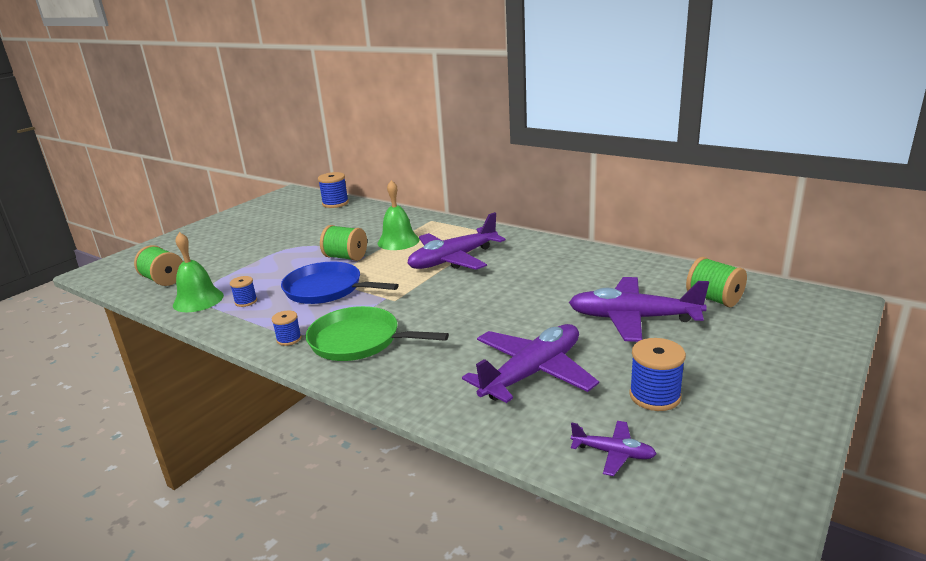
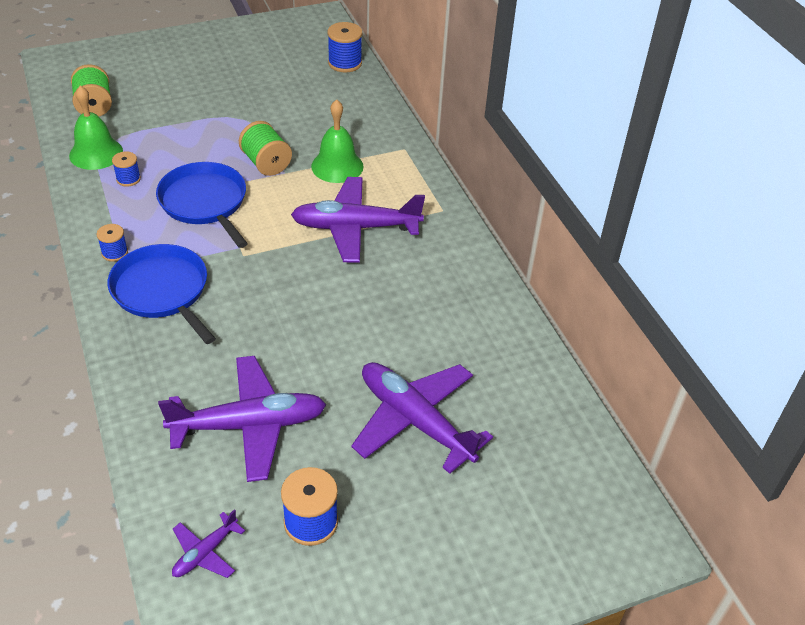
camera: 30 degrees right, 20 degrees up
(359, 341) = (162, 291): green pan -> blue pan
(613, 453) = (205, 553): purple plane -> purple plane turned 75 degrees clockwise
(714, 299) = (527, 449): green spool -> none

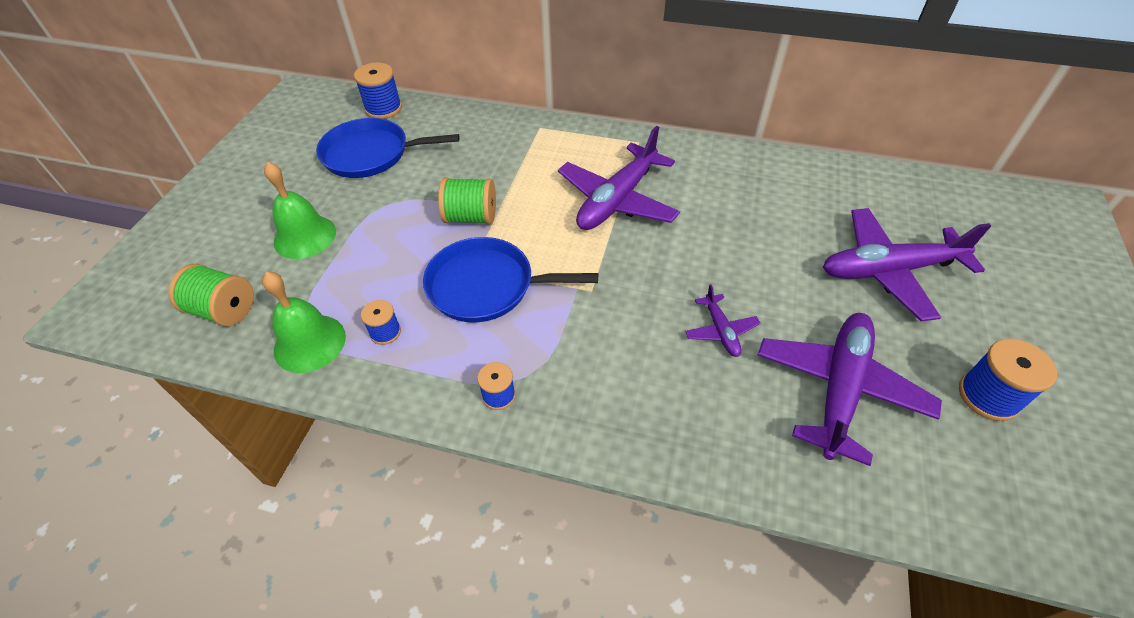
camera: 50 degrees left, 5 degrees up
(162, 291) = (595, 378): blue pan -> blue pan (371, 154)
(205, 553) = (1004, 501): purple plane -> purple plane (720, 331)
(337, 166) = (522, 175): green bell -> green bell (305, 236)

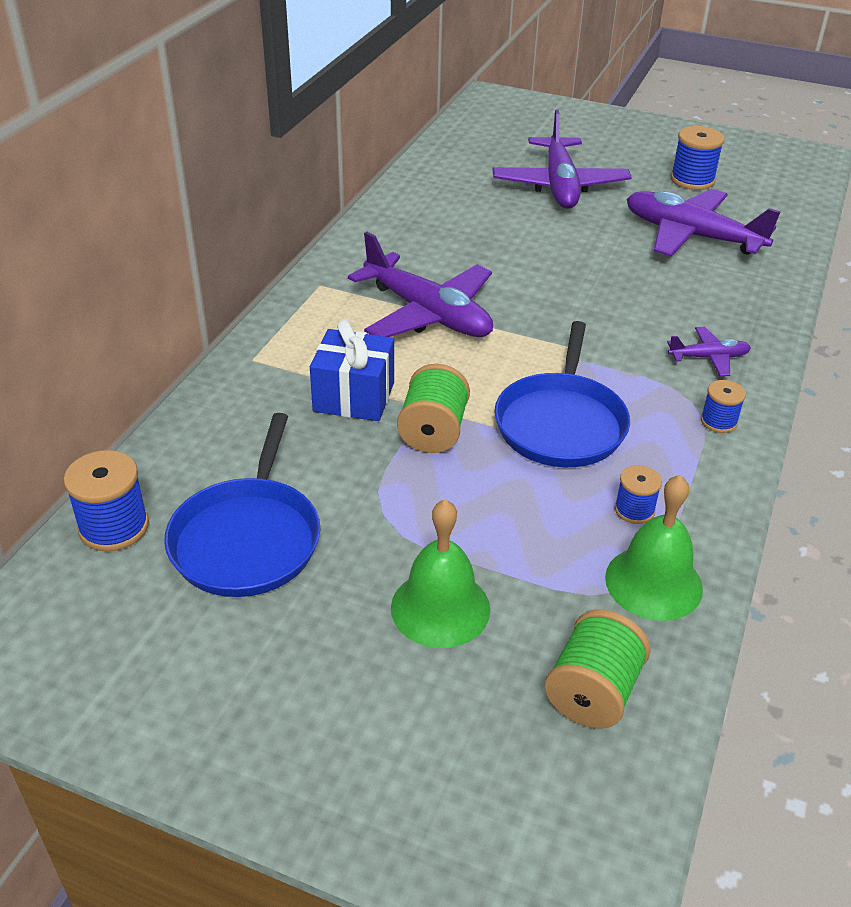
camera: 85 degrees left, 10 degrees down
(505, 176) = (354, 397): none -> blue gift
(720, 331) = (630, 279): purple plane -> purple plane (708, 358)

